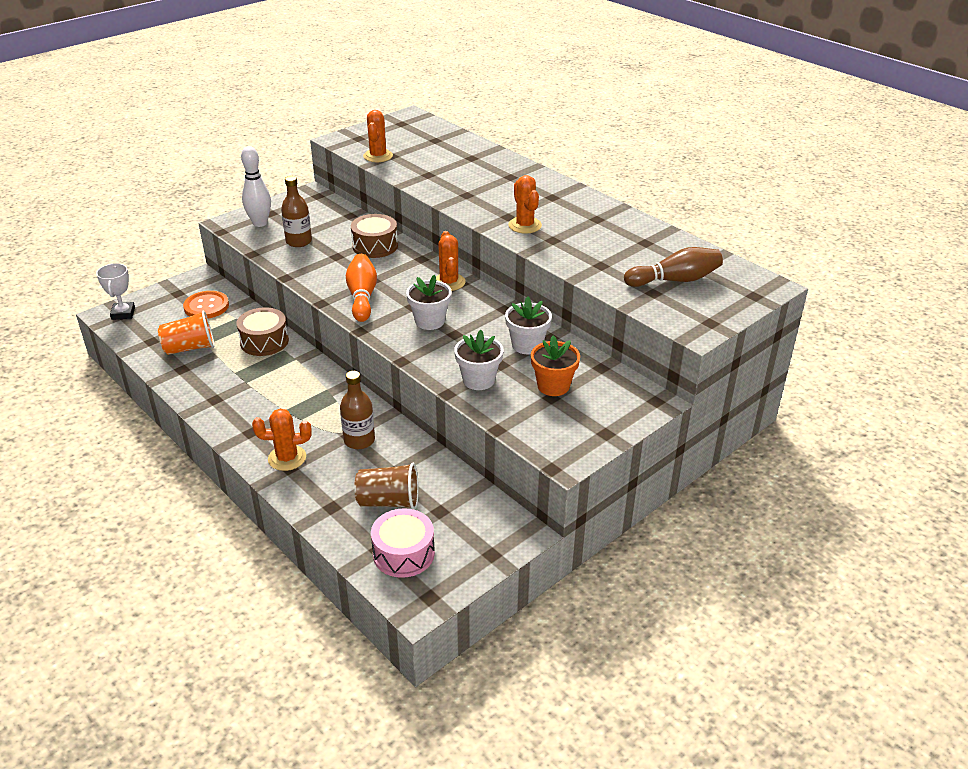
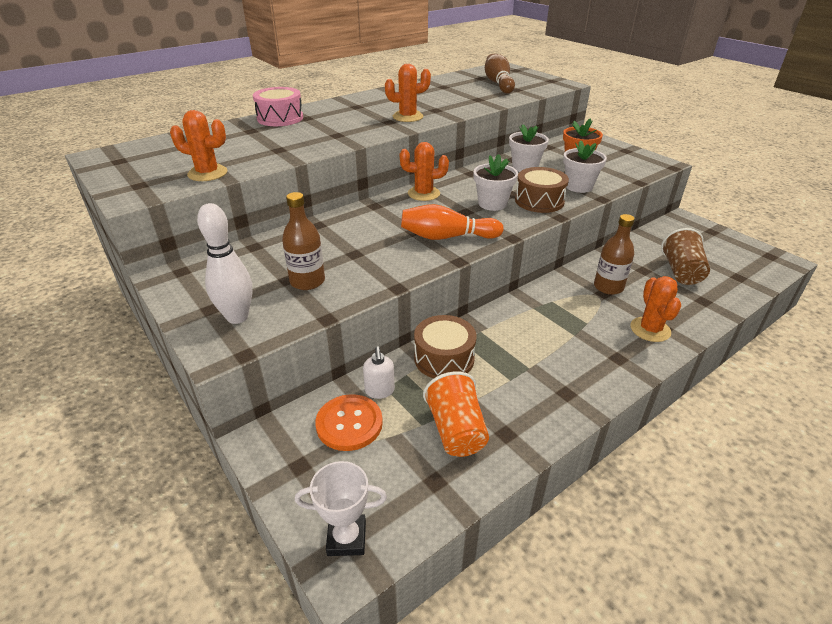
camera: 85 degrees left, 0 degrees up
(234, 315) = (379, 391): none -> white soap dispenser
(375, 246) = (338, 230): brown drum -> brown drum (539, 201)
(403, 553) = (735, 266): pink drum -> pink drum (280, 118)

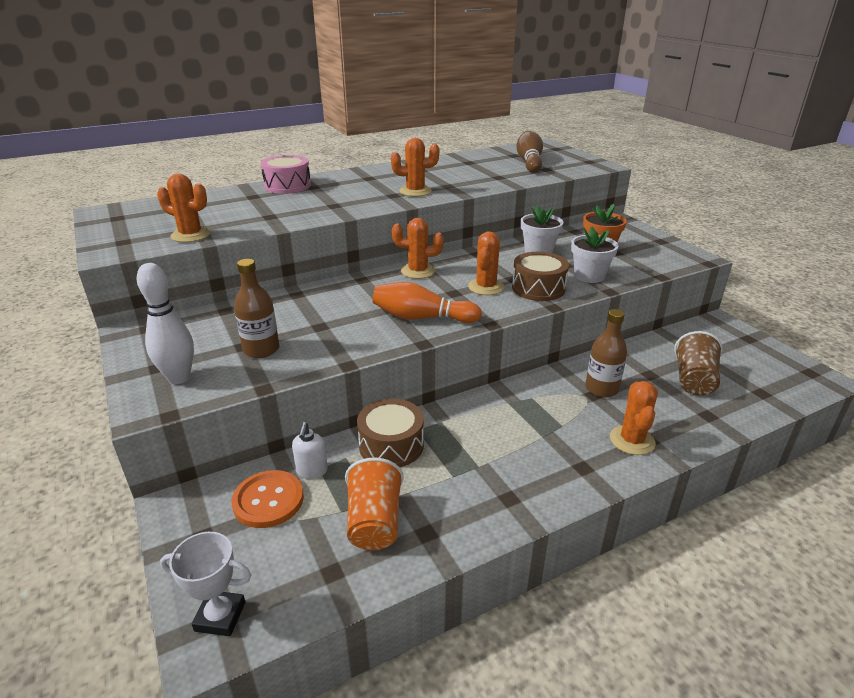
camera: 10 degrees right, 5 degrees down
(492, 204) = (486, 287): white flower pot -> orange cactus

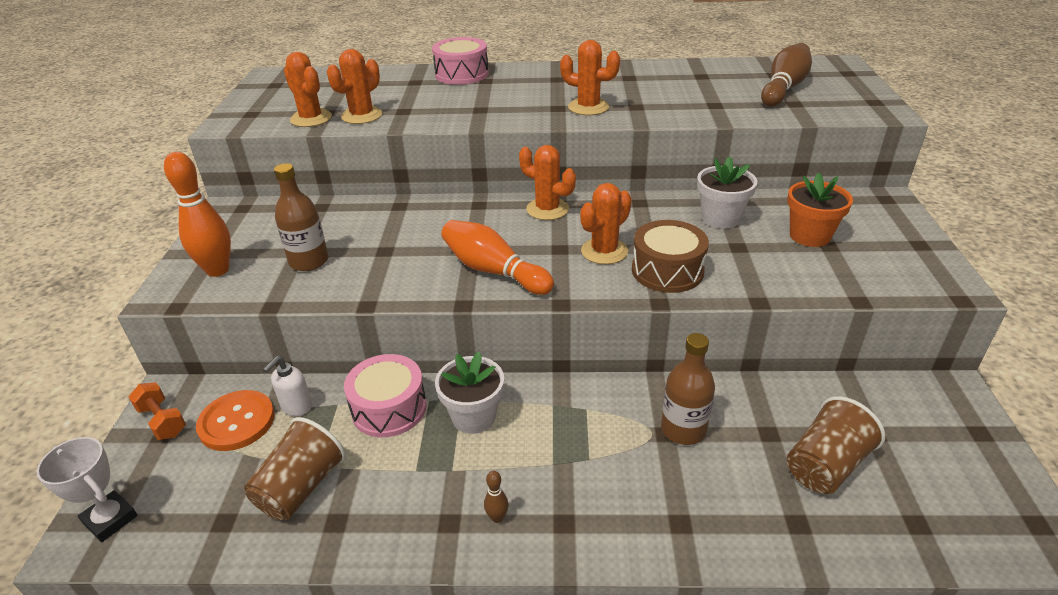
camera: 30 degrees right, 5 degrees up
(179, 378) = (218, 270): white bowling pin -> orange bowling pin
(192, 526) = (162, 421): none -> orange dumbbell
(374, 522) = (301, 487): orange cup -> brown cup
(391, 445) = (389, 408): brown drum -> pink drum
(538, 482) = (497, 517): none -> brown bowling pin
(589, 276) = (753, 271): white flower pot -> white flower pot (473, 416)
(632, 440) = (657, 514): orange cactus -> orange cactus (362, 116)

